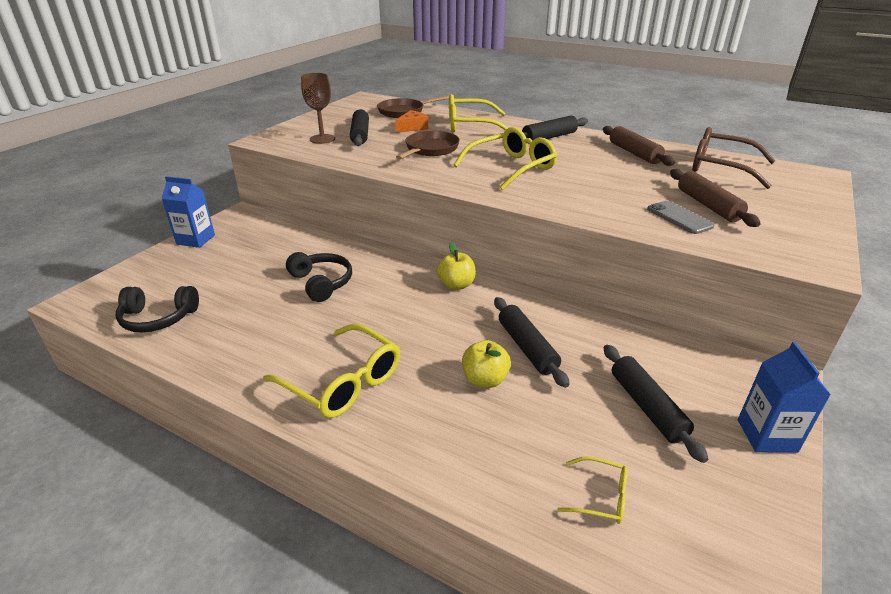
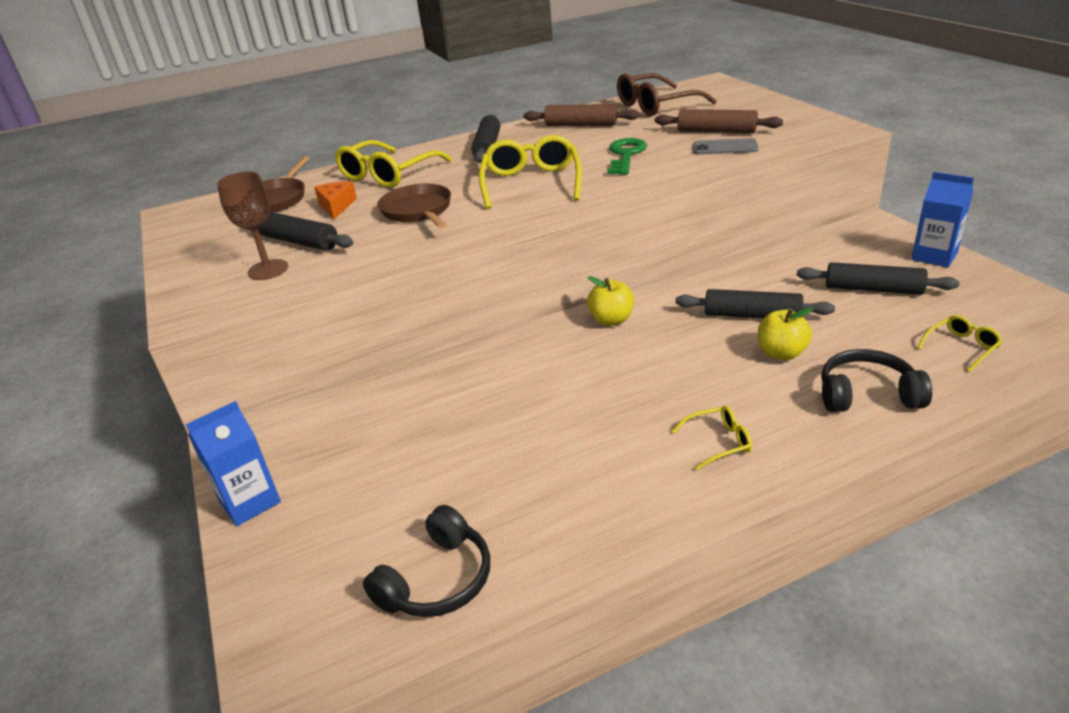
camera: 50 degrees left, 0 degrees up
(321, 283) = (507, 409): black headphones -> black headphones (867, 394)
(343, 382) = (719, 442): yellow glasses -> yellow glasses, size x0.49
(604, 184) = (626, 155): none -> green key

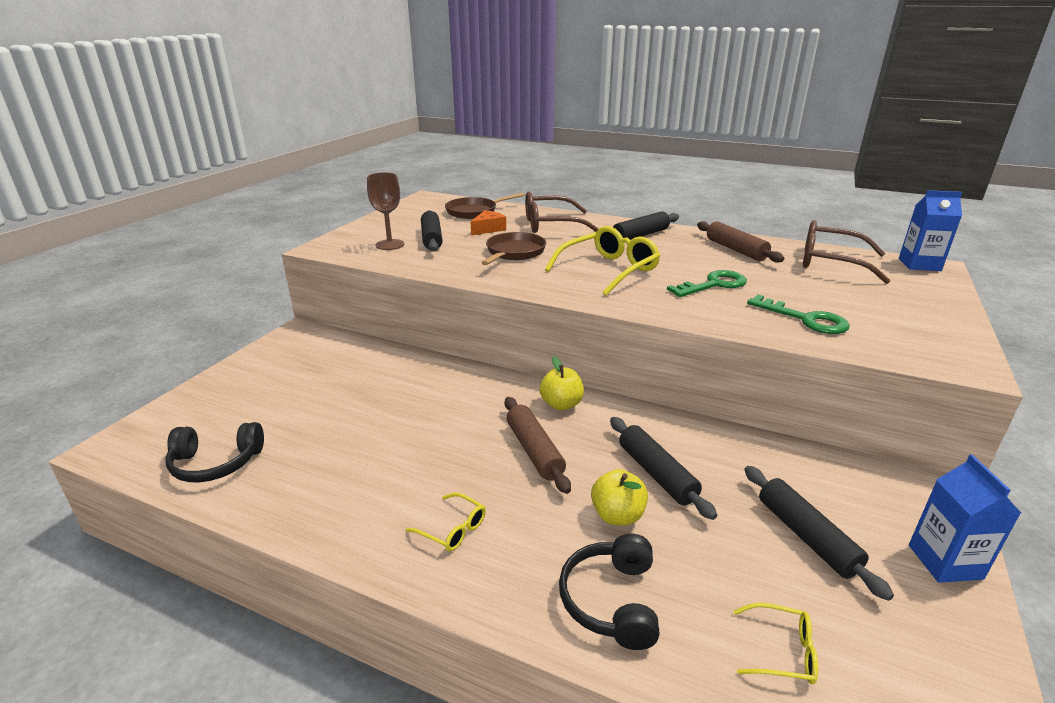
camera: 45 degrees right, 5 degrees down
(250, 502) = (248, 365): blue carton -> blue carton (919, 264)
(388, 174) = (551, 225): yellow glasses -> brown glasses
(716, 131) = (830, 304): brown rolling pin -> brown rolling pin (534, 451)
(725, 147) = (805, 319): grey phone -> green key
(867, 394) = (611, 600): black headphones -> black headphones turned 135 degrees counterclockwise

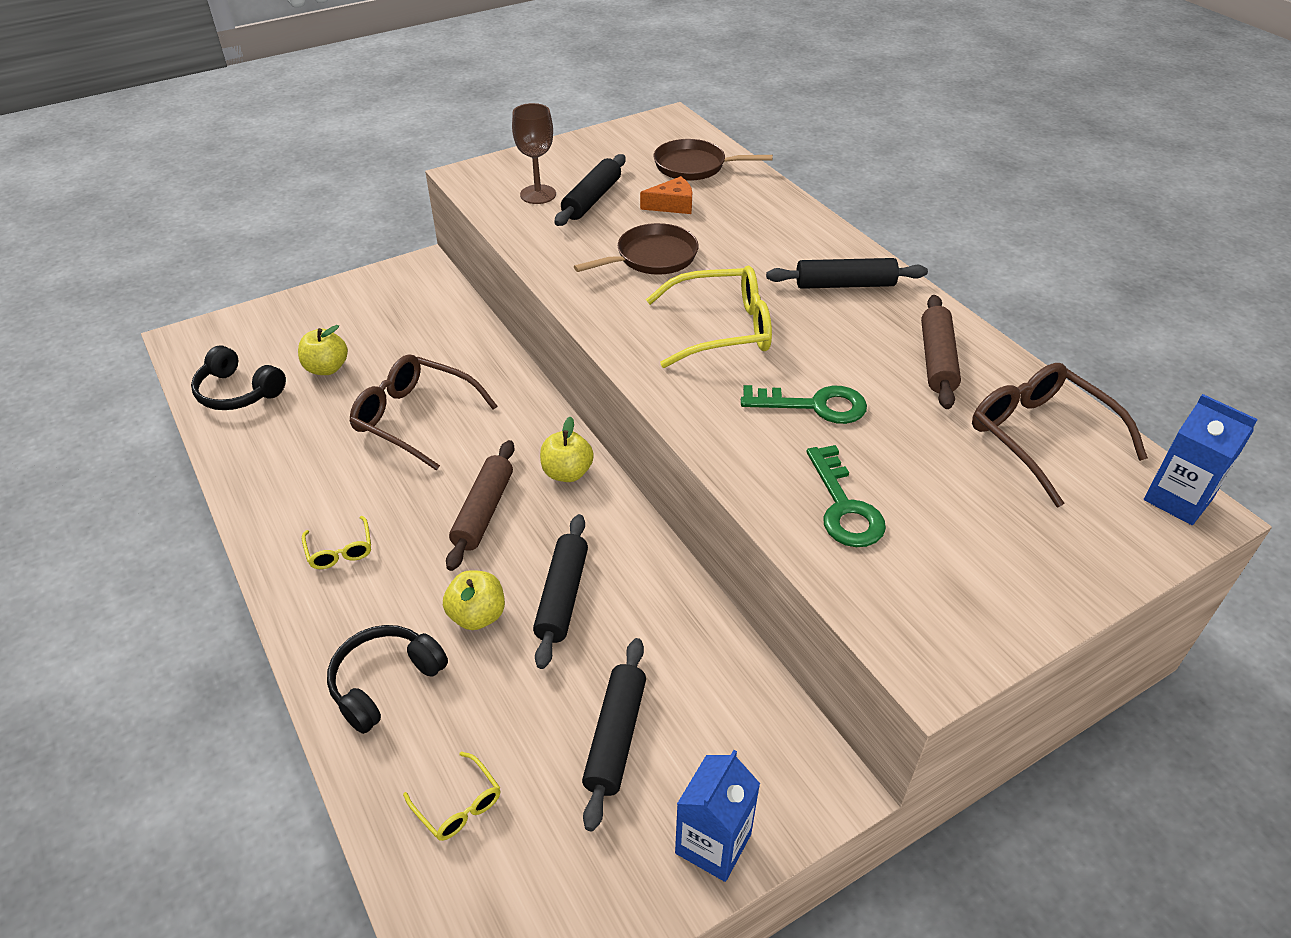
camera: 35 degrees right, 15 degrees up
(288, 416) = (327, 368): none -> yellow apple
(551, 225) = (756, 223): brown glasses -> brown glasses (414, 418)

